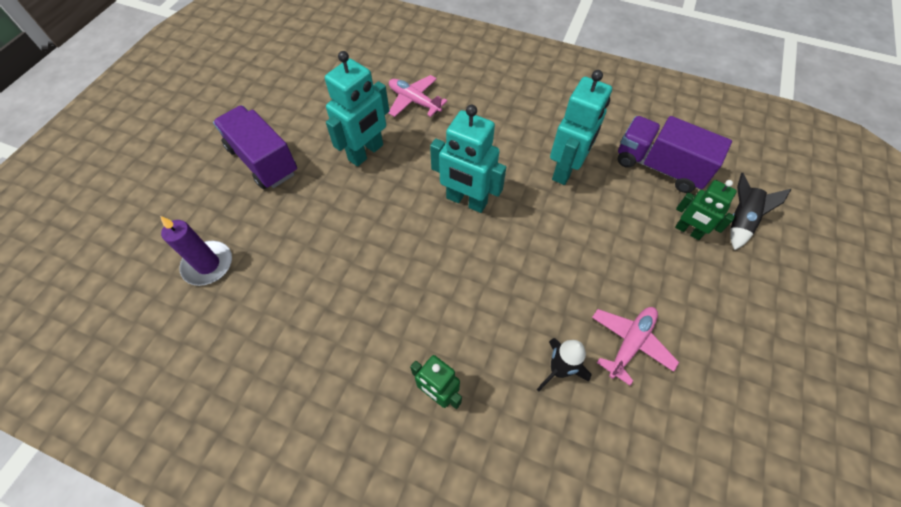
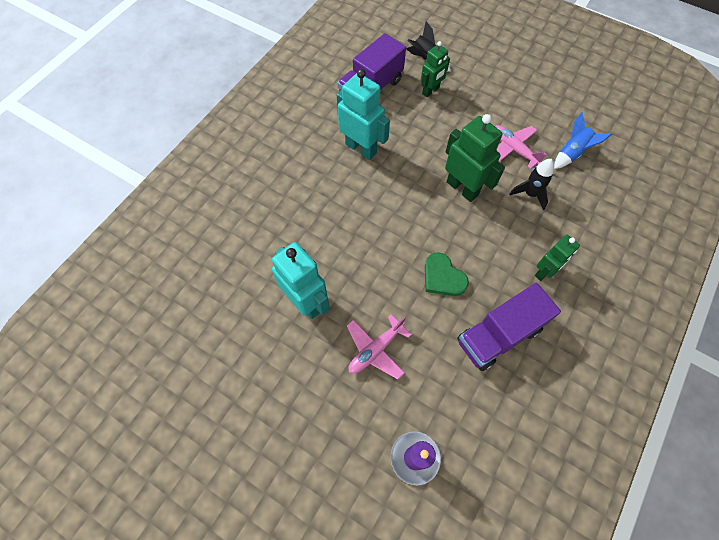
camera: 80 degrees left, 5 degrees up
(263, 160) = (293, 405): purple truck -> purple truck (499, 335)
(411, 271) = (443, 277): none -> green heart
(414, 101) = (249, 250): pink plane -> pink plane (375, 349)
(466, 201) = (379, 225): turquoise robot -> none
(542, 282) = (462, 188): none -> green robot
(655, 433) = (572, 153): none -> blue rocket

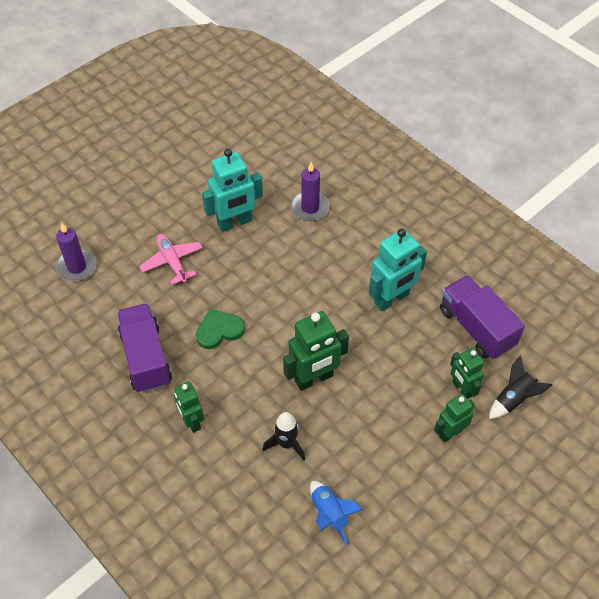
camera: 105 degrees right, 10 degrees down
(269, 235) = (310, 208): none -> purple candle
(471, 92) = (450, 433): none -> green robot
(513, 149) = (352, 449): pink plane -> none

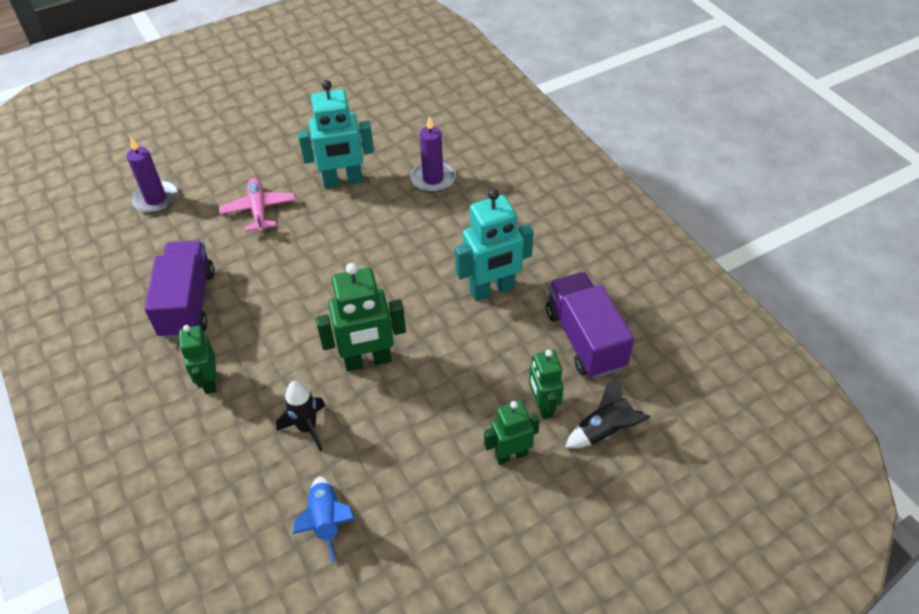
camera: 15 degrees right, 5 degrees down
(219, 330) = (280, 289): green heart -> none

